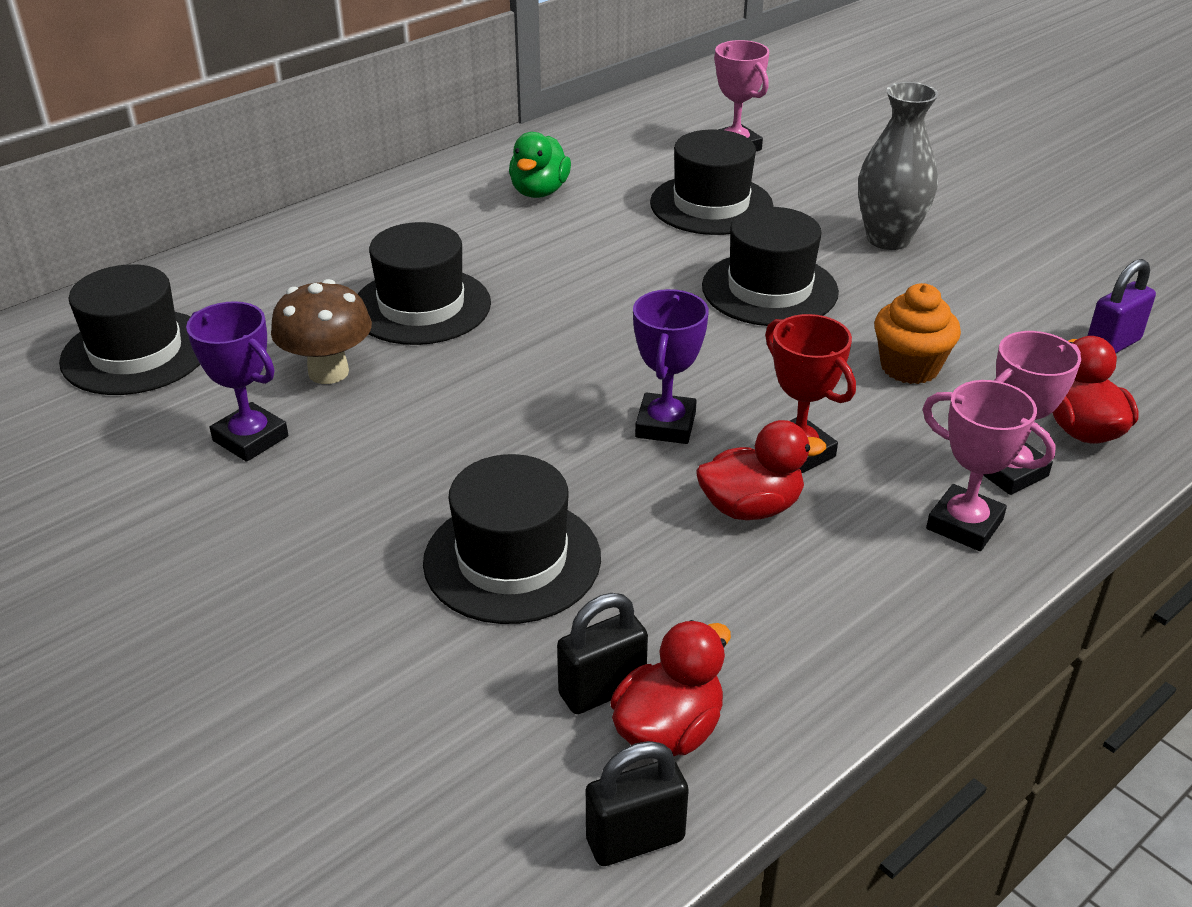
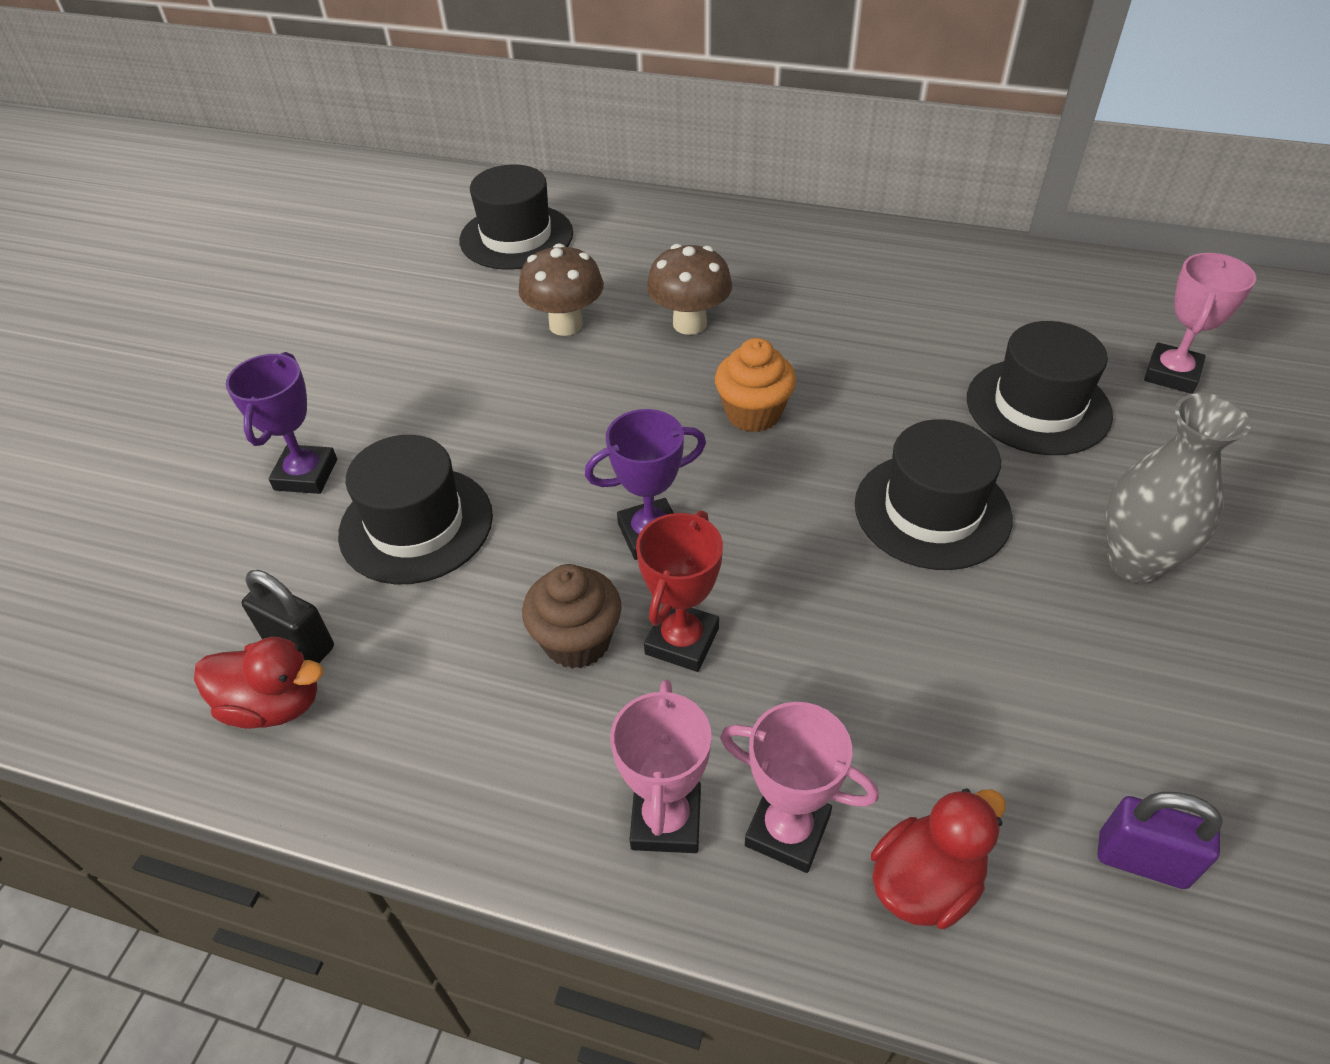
camera: 60 degrees right, 10 degrees up
(250, 438) = (463, 332): purple trophy -> purple trophy (306, 475)
(421, 306) = (689, 324): black hat -> brown mushroom
(539, 192) = (927, 298): green duck -> none
(635, 839) = (155, 734): black padlock -> none
(751, 507) = (577, 641): red duck -> brown cupcake
(909, 367) = (901, 674): orange cupcake -> orange cupcake (753, 414)

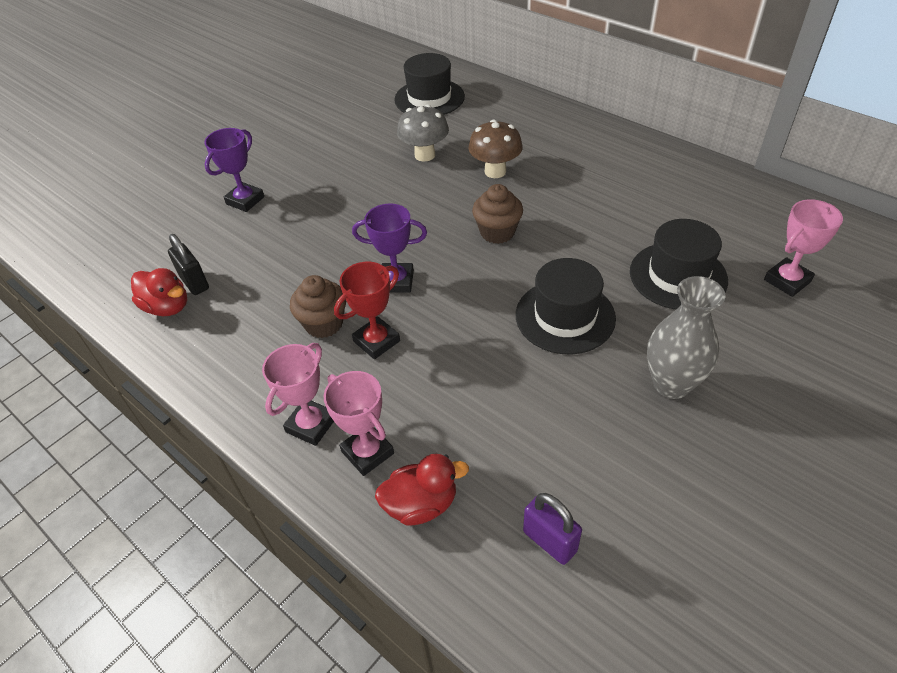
camera: 25 degrees right, 0 degrees up
(416, 525) = (282, 241): black hat -> none
(566, 325) = (425, 155): brown mushroom -> grey mushroom
(753, 414) = (497, 232): orange cupcake -> brown cupcake

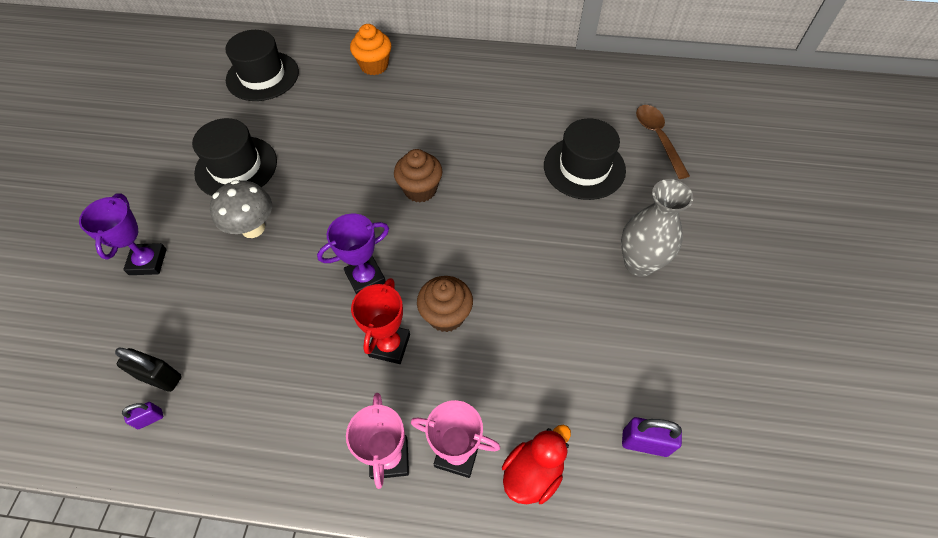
camera: 35 degrees left, 10 degrees up
(167, 307) = (150, 419): red duck -> purple padlock
(324, 324) = (328, 353): brown cupcake -> brown cupcake (446, 315)
(425, 155) = (300, 138): grey mushroom -> grey mushroom (253, 228)
(495, 171) = (377, 130): brown mushroom -> none
(532, 119) = (374, 66): none -> orange cupcake
(565, 316) = (527, 243): black hat -> black hat (236, 167)
(787, 280) = (658, 138): pink trophy -> brown spoon

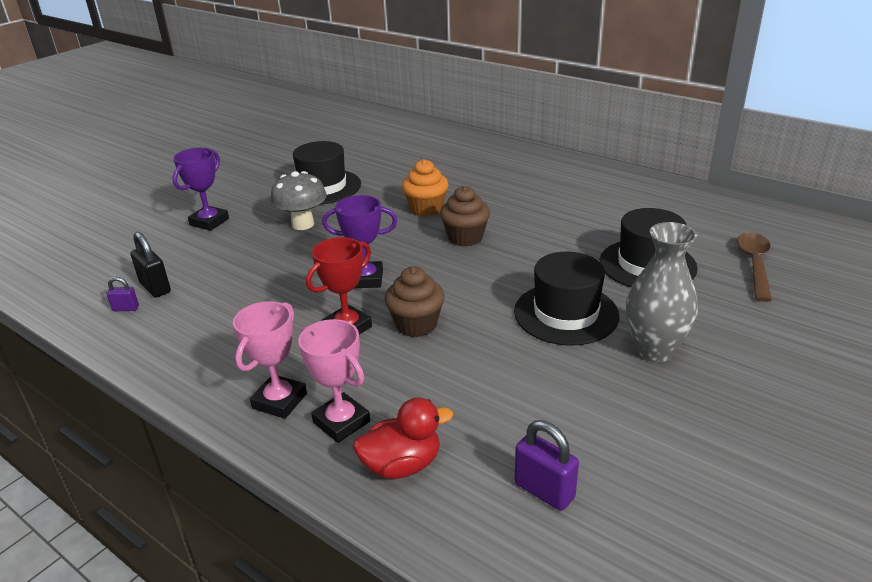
camera: 30 degrees right, 25 degrees down
(262, 76) = (391, 142): black hat -> black hat (566, 313)
(374, 66) = (491, 154): orange cupcake -> orange cupcake (426, 209)

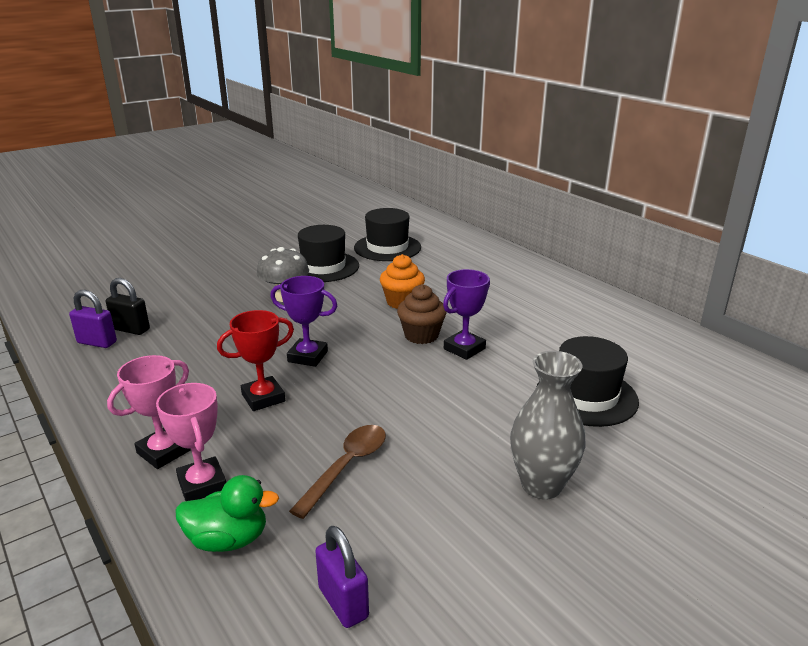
camera: 15 degrees right, 5 degrees down
(126, 308) = (97, 342): purple padlock -> purple padlock, size x1.73
(155, 288) = (131, 329): black padlock -> black padlock turned 45 degrees counterclockwise
(209, 222) = (210, 281): purple trophy -> purple trophy (464, 349)
(402, 465) = (228, 539): red duck -> green duck
(416, 325) = (325, 408): brown cupcake -> none
(566, 313) = (473, 428): black hat -> black hat (387, 248)
(754, 264) = (704, 419): brown spoon -> brown spoon (346, 466)

